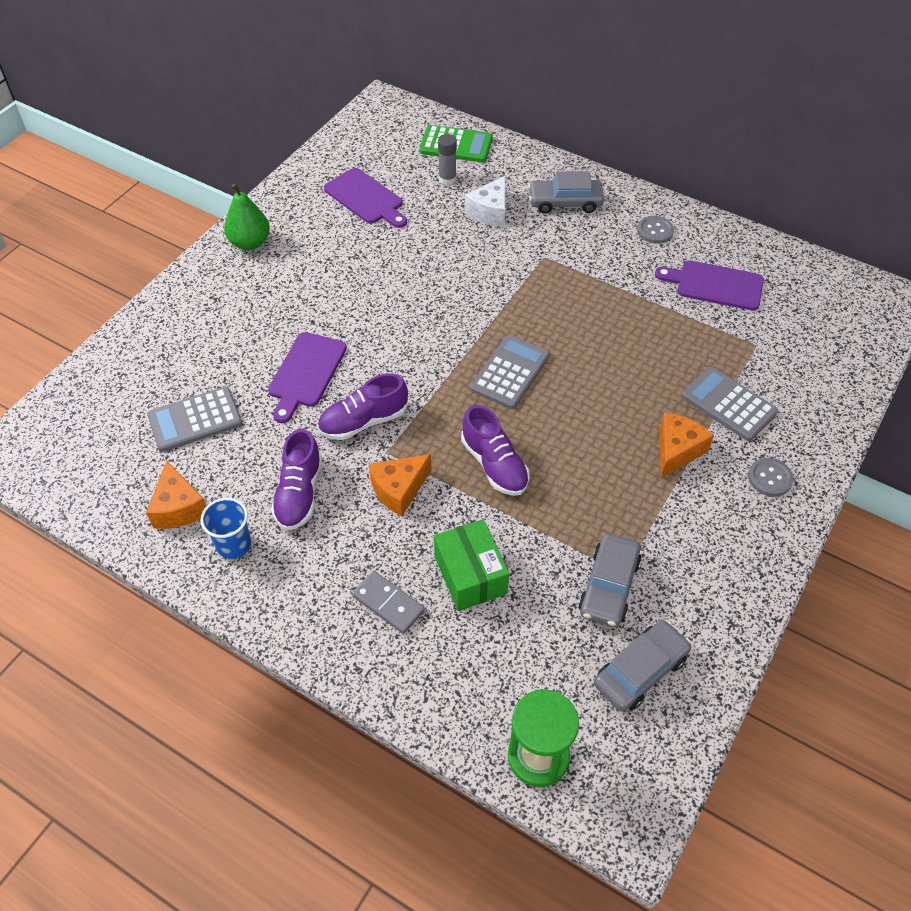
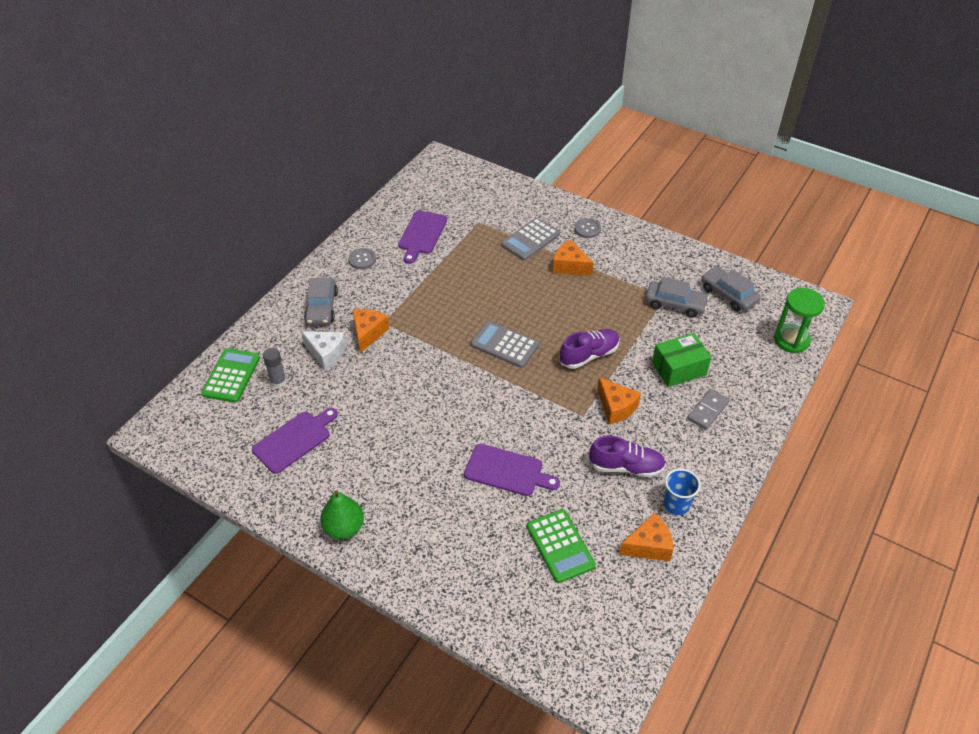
camera: 90 degrees left, 5 degrees down
(195, 420) = (560, 546): grey calculator -> green calculator
(363, 421) = (555, 430): purple shoe -> none
(524, 244) = (368, 333): none -> orange cheese

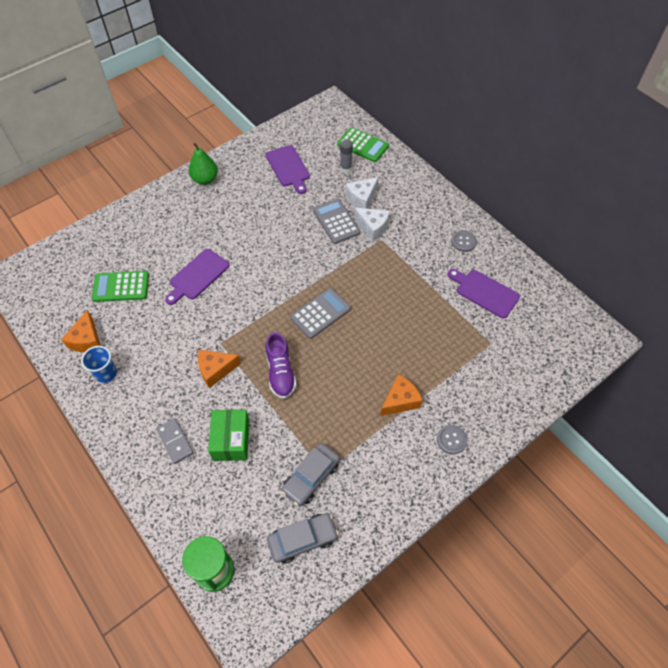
camera: 110 degrees right, 10 degrees up
(321, 307) = (413, 205): grey car -> none
(368, 333) = (373, 227): orange cheese -> white cheese
(530, 240) = (450, 379): grey calculator -> grey calculator (336, 221)
(626, 467) = (157, 353): purple shoe -> none

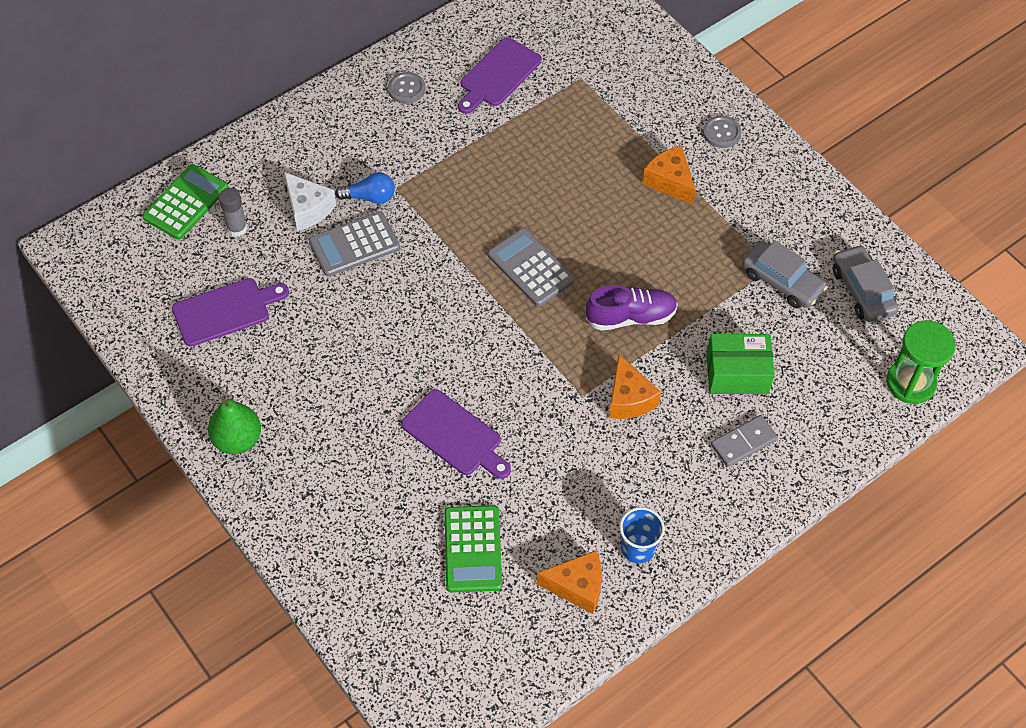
camera: 90 degrees left, 0 degrees up
(373, 227) = (370, 197): white cheese -> blue light bulb

